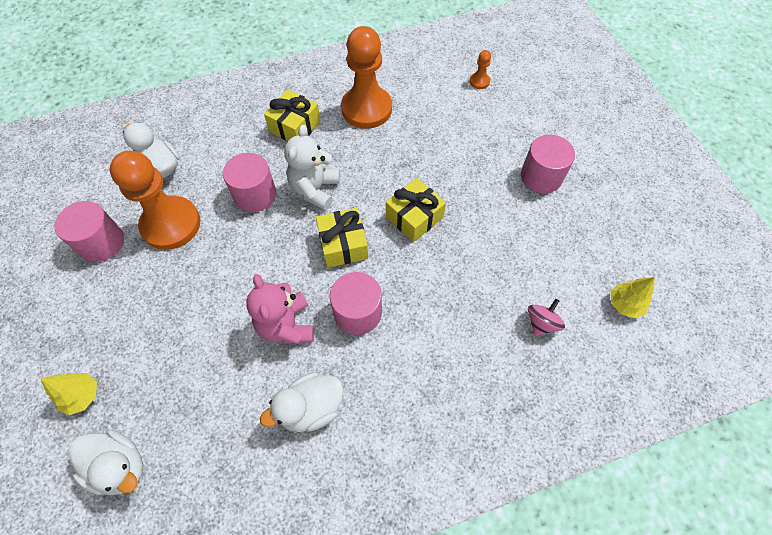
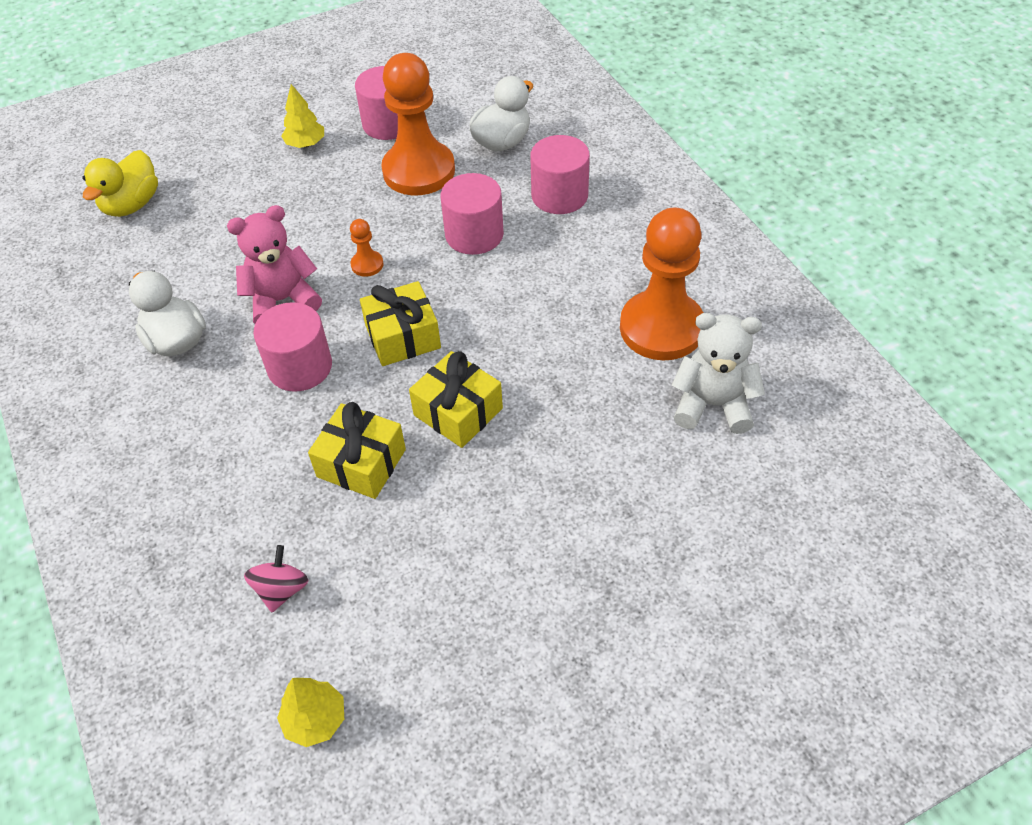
camera: 85 degrees right, 10 degrees down
(82, 395) = (207, 160): yellow tree -> yellow tree (305, 144)
(120, 466) = (132, 205): white duck -> yellow duck
(295, 127) = (602, 252): yellow gift -> yellow gift (361, 463)
(315, 189) = (492, 292): white teddy bear -> white teddy bear (712, 405)
(479, 81) = (777, 480): orange pawn -> orange pawn (367, 265)
(541, 176) = (568, 588): pink cylinder -> pink cylinder (559, 195)
(541, 323) = (281, 589): pink spinning top -> pink spinning top turned 105 degrees counterclockwise

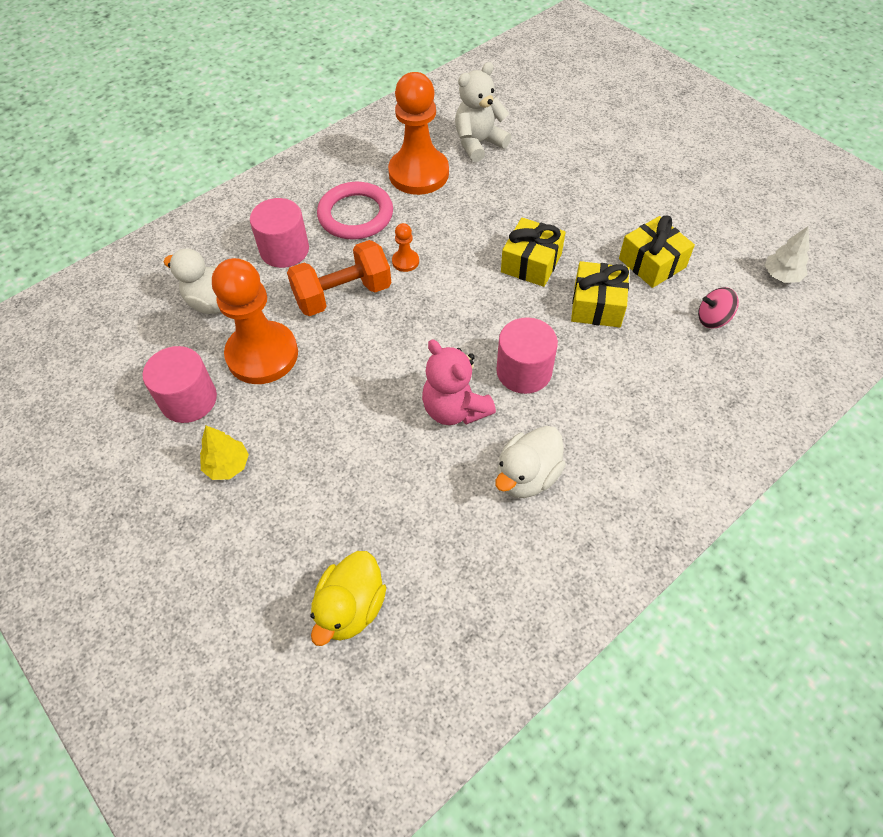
camera: 105 degrees left, 5 degrees up
(132, 205) = (351, 608): yellow duck -> yellow duck turned 105 degrees clockwise
(315, 719) = (781, 276): yellow tree -> white tree
(367, 265) = (396, 359): orange pawn -> orange pawn (405, 261)
(403, 337) = (470, 313): yellow gift -> yellow gift (652, 263)
(474, 234) = (343, 295): pink cylinder -> orange dumbbell
(599, 258) = (355, 215): none -> pink ring
(712, 405) = (478, 143): white teddy bear -> white teddy bear turned 60 degrees clockwise

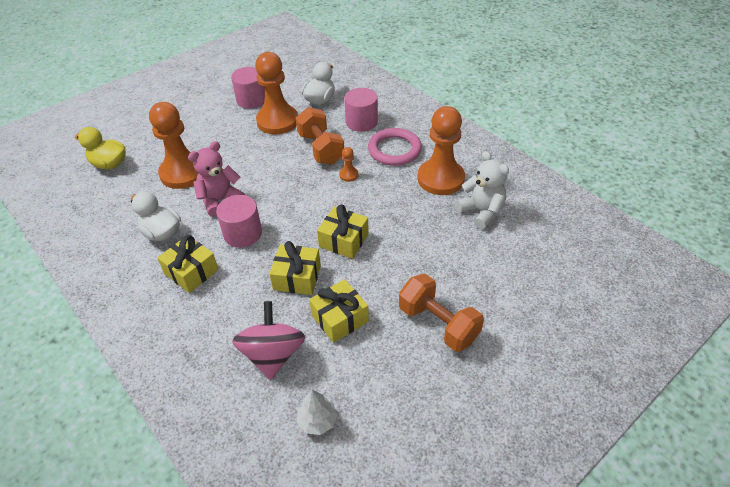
camera: 90 degrees right, 10 degrees down
(227, 465) = (206, 117): yellow tree -> none
(386, 473) = (183, 173): none -> orange pawn
(600, 422) = (191, 272): none -> yellow gift
(645, 185) = (438, 324): none -> orange dumbbell
(713, 319) = (273, 354): pink spinning top -> pink spinning top, size x1.87

